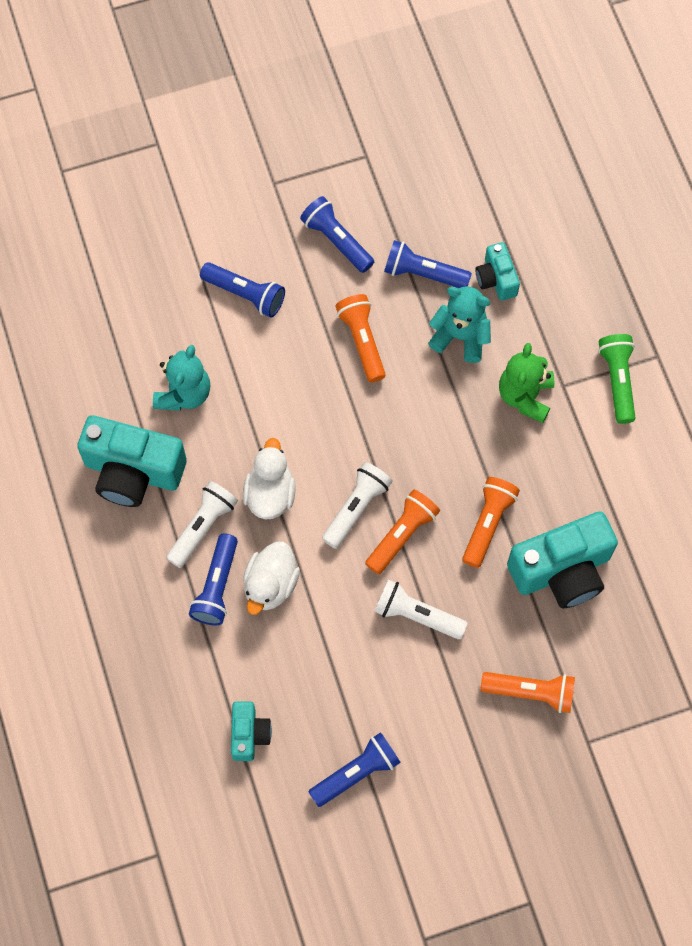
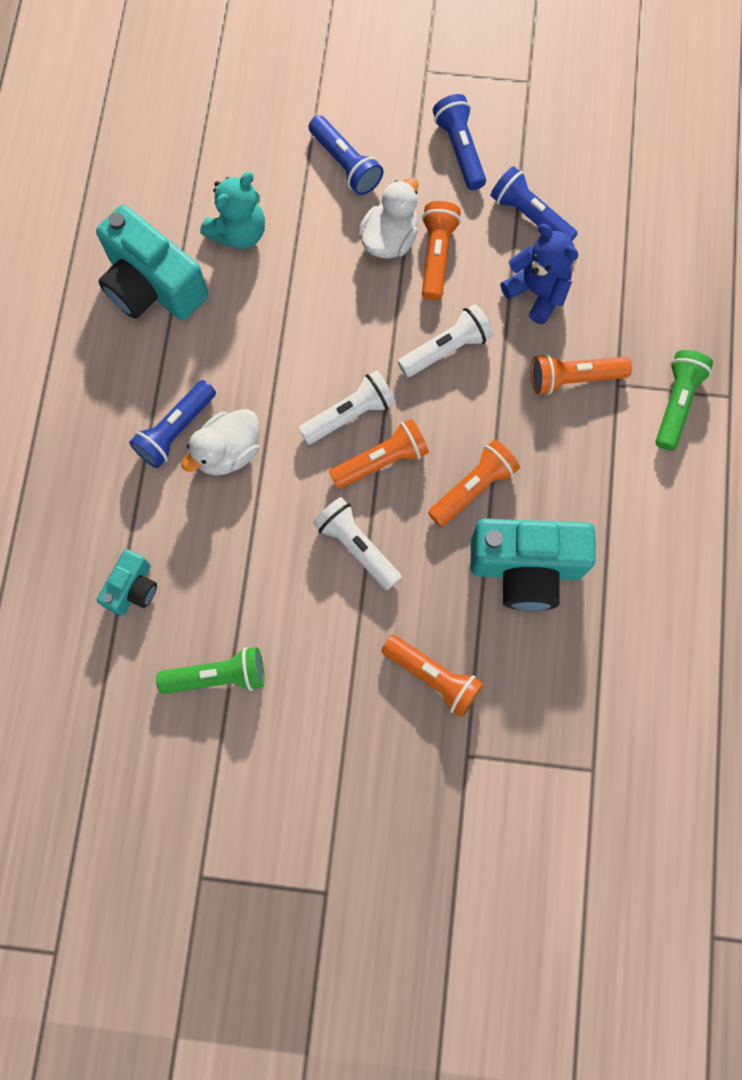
camera: 25 degrees right, 5 degrees up
(203, 527) = (192, 367): white flashlight -> white flashlight (446, 349)
(270, 493) = (272, 364): white duck -> white duck (389, 239)
(356, 773) = (218, 676): blue flashlight -> green flashlight
(460, 336) = (537, 292): turquoise teddy bear -> blue teddy bear
(496, 279) = (600, 251): turquoise camera -> none
(525, 396) = (573, 378): green teddy bear -> orange flashlight

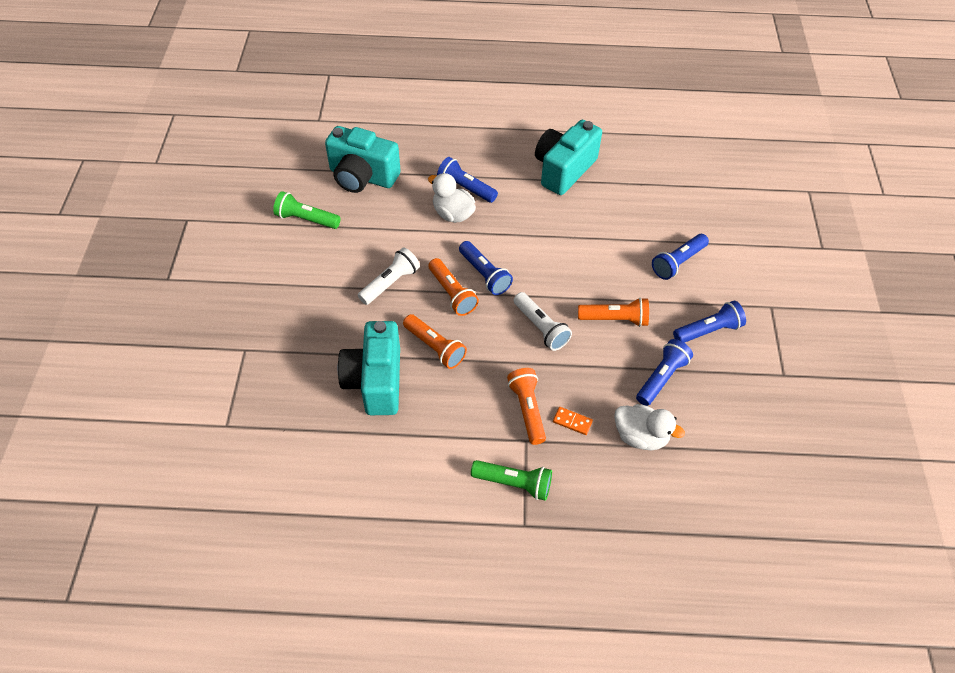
camera: 85 degrees right, 20 degrees down
(133, 588) = (362, 177): turquoise camera -> turquoise camera, size x1.91
(218, 676) = (306, 219): green flashlight -> green flashlight turned 120 degrees clockwise
(239, 233) = (610, 208): turquoise teddy bear -> none
(350, 415) = (484, 274): white flashlight -> blue flashlight
(389, 239) = (623, 290): white duck -> white duck (640, 436)
(433, 677) = (299, 329): orange flashlight -> none
(537, 292) = (596, 384): blue teddy bear -> none
(591, 327) = (572, 422): none -> orange domino

